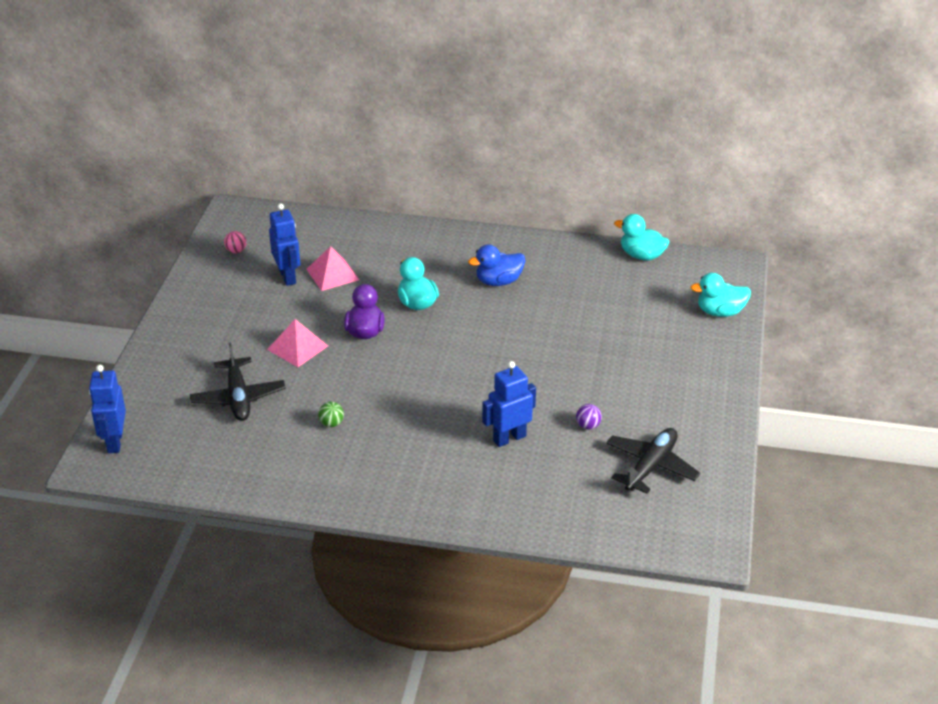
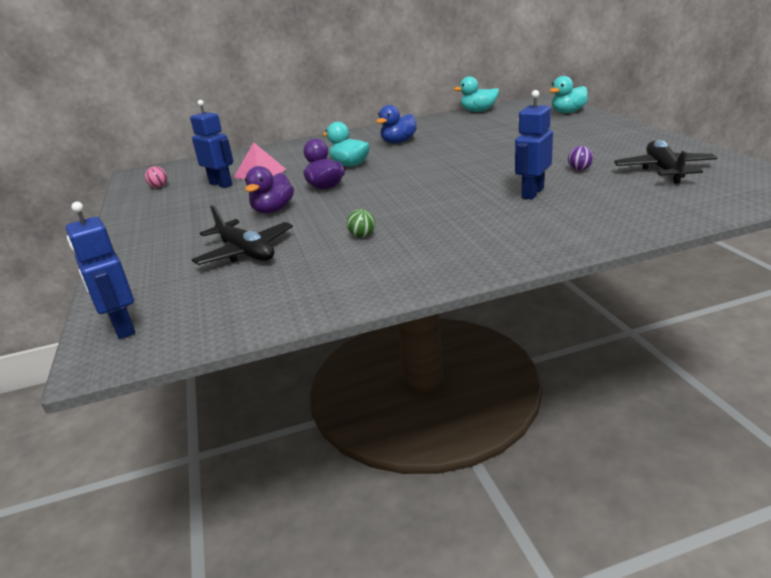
camera: 25 degrees left, 10 degrees down
(297, 347) = (273, 210): pink pyramid -> purple duck

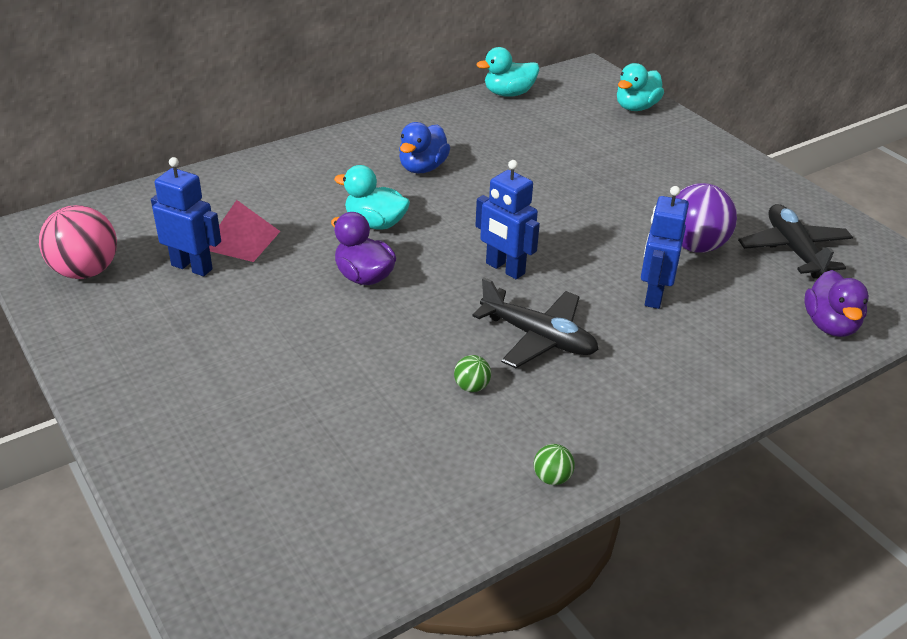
camera: 20 degrees left, 10 degrees up
(122, 328) = (237, 586): blue robot -> blue robot (504, 269)
(159, 187) = (86, 271): pink ball -> pink ball, size x2.20
(246, 252) = (324, 425): black plane -> black plane (538, 337)
(273, 210) = (313, 331): purple duck -> purple duck (830, 325)
(391, 283) = (552, 478): none -> green ball
(579, 170) = (695, 246): purple ball -> purple ball, size x2.20

